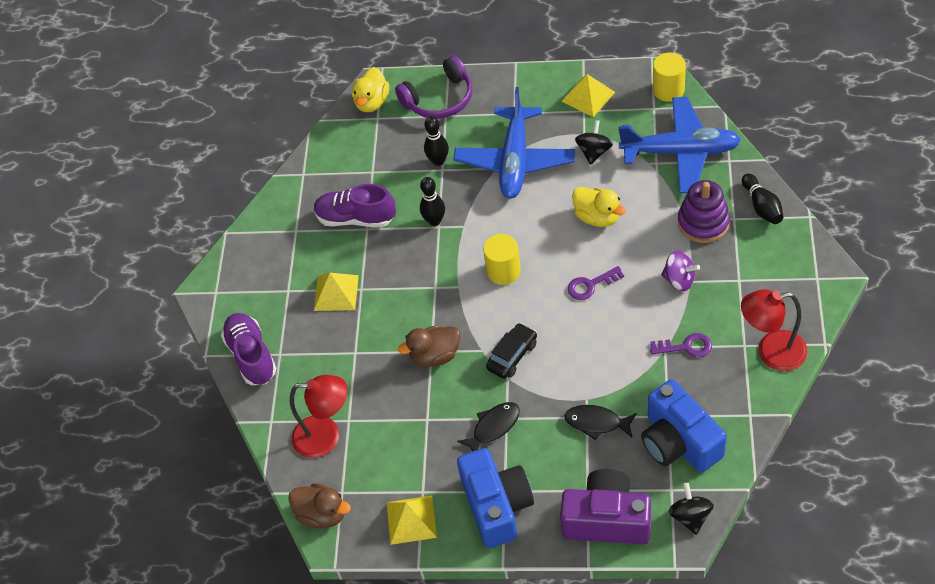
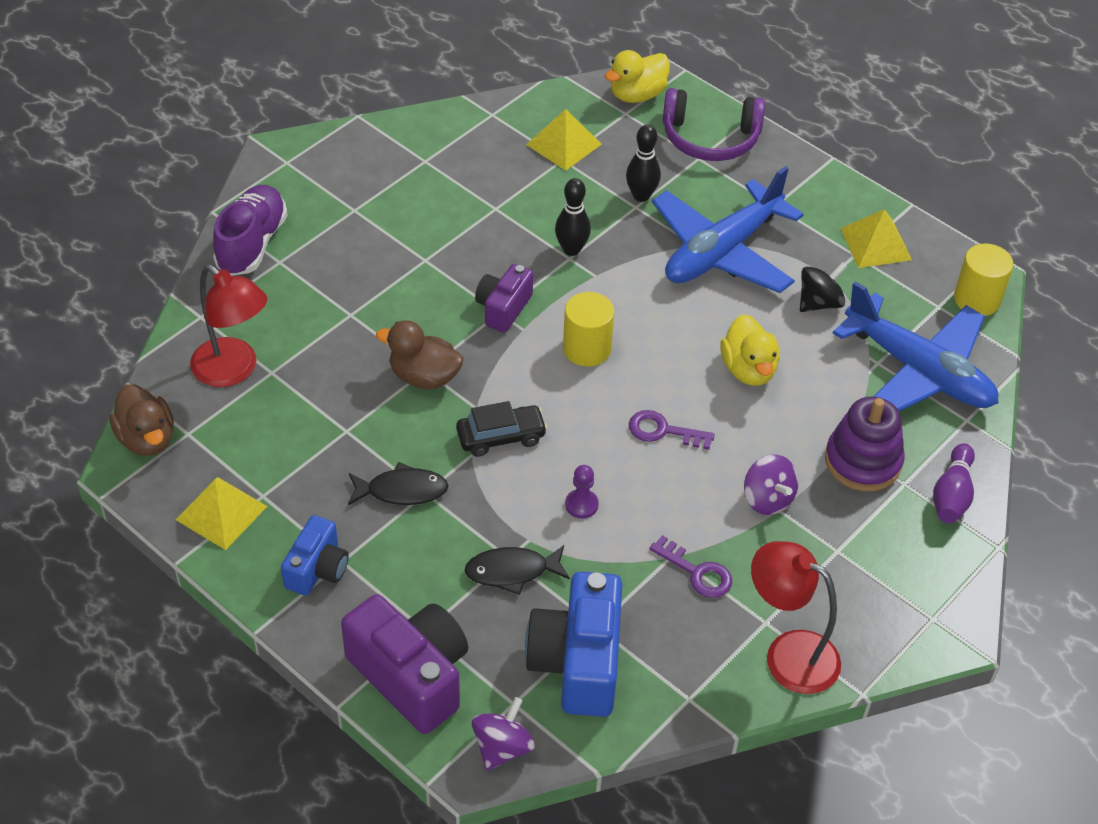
camera: 30 degrees right, 5 degrees down
(336, 293) = (397, 245): yellow pyramid -> yellow pyramid (564, 144)
(356, 218) = (496, 191): purple shoe -> none
(435, 283) = (503, 308): none -> purple camera
(497, 506) = (317, 569): blue camera -> blue camera, size x0.58
(592, 358) = (581, 505): none -> purple pawn
(597, 423) = (512, 571): black fish -> black fish turned 60 degrees counterclockwise
(690, 516) = (502, 747): black spinning top -> purple spinning top
(762, 206) = (952, 495): black bowling pin -> purple bowling pin

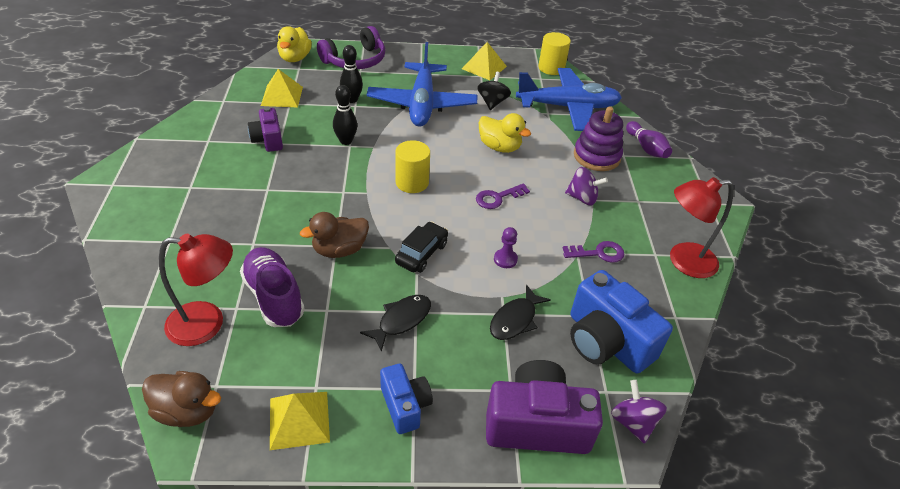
camera: 45 degrees left, 5 degrees down
(252, 244) = (137, 242): purple shoe -> purple shoe (274, 297)
(503, 308) = (343, 188): purple camera -> purple camera (268, 140)

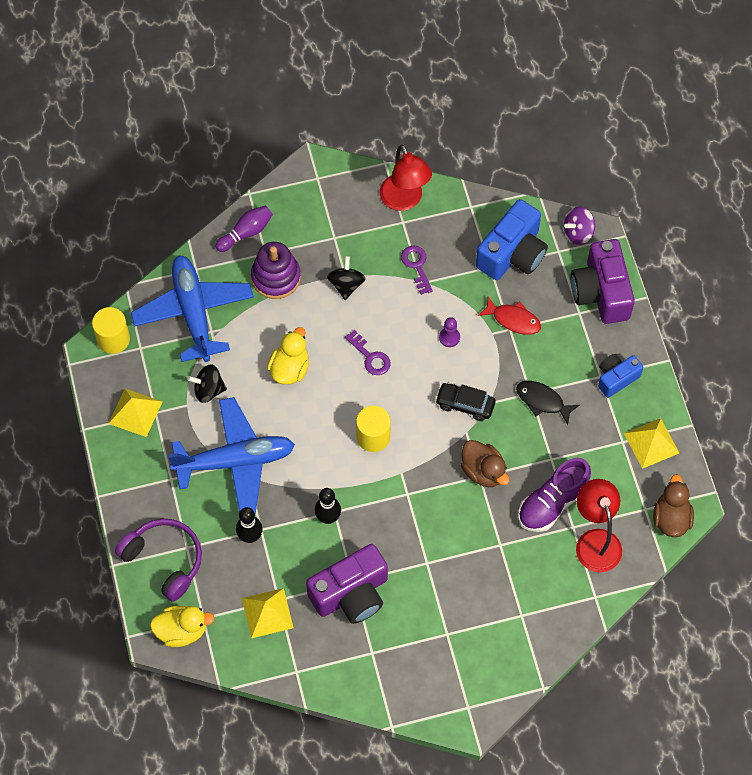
camera: 100 degrees left, 20 degrees up
(268, 140) = (351, 594): purple camera -> purple camera, size x1.73
(515, 319) = (513, 320): black fish -> red fish
(582, 198) = (346, 285): purple spinning top -> black spinning top

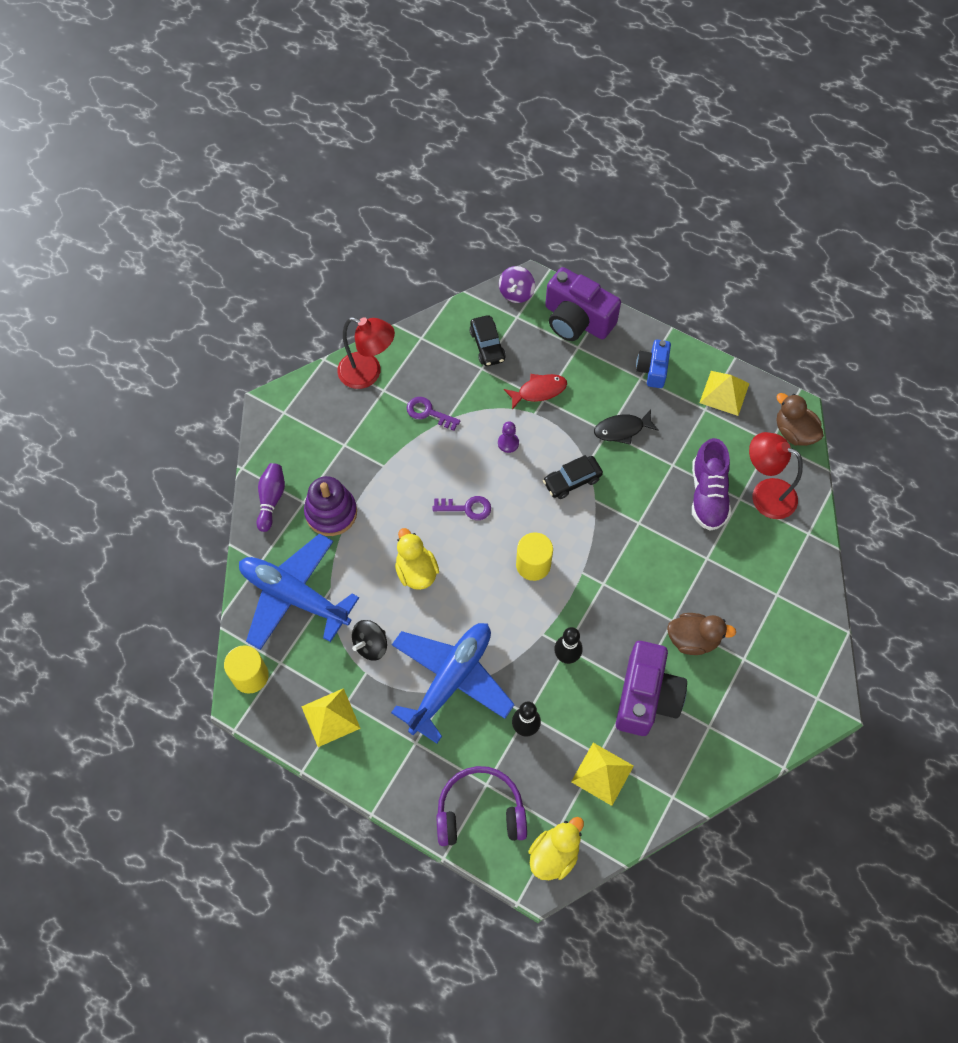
camera: 45 degrees left, 0 degrees up
(346, 285) = (391, 471): black spinning top -> none
(483, 471) = (637, 516): brown duck -> brown duck (693, 639)
(512, 254) = (487, 345): blue camera -> black car

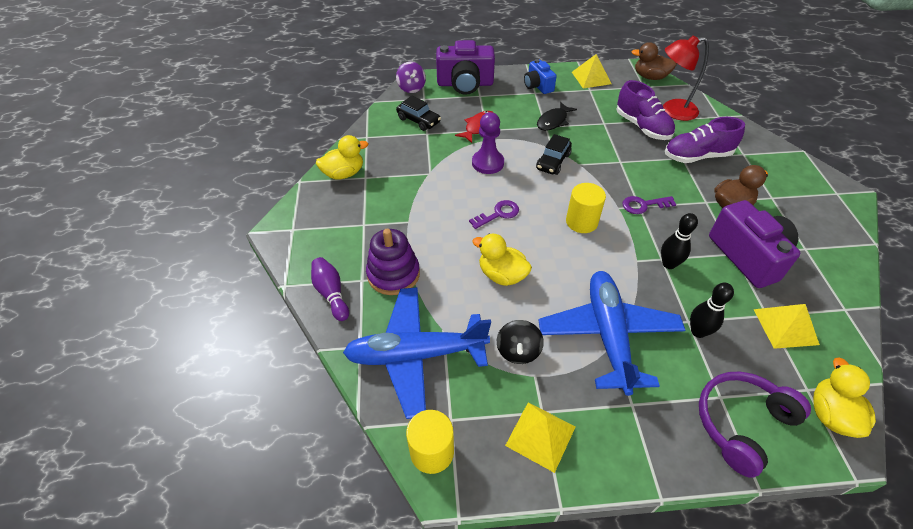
camera: 35 degrees left, 15 degrees down
(368, 374) = (344, 173): red lamp -> yellow duck
(428, 413) = (412, 174): purple key -> purple key (643, 205)
(508, 443) = (487, 163): purple pawn -> purple pawn, size x1.74
(724, 566) = (697, 156): none -> purple shoe

